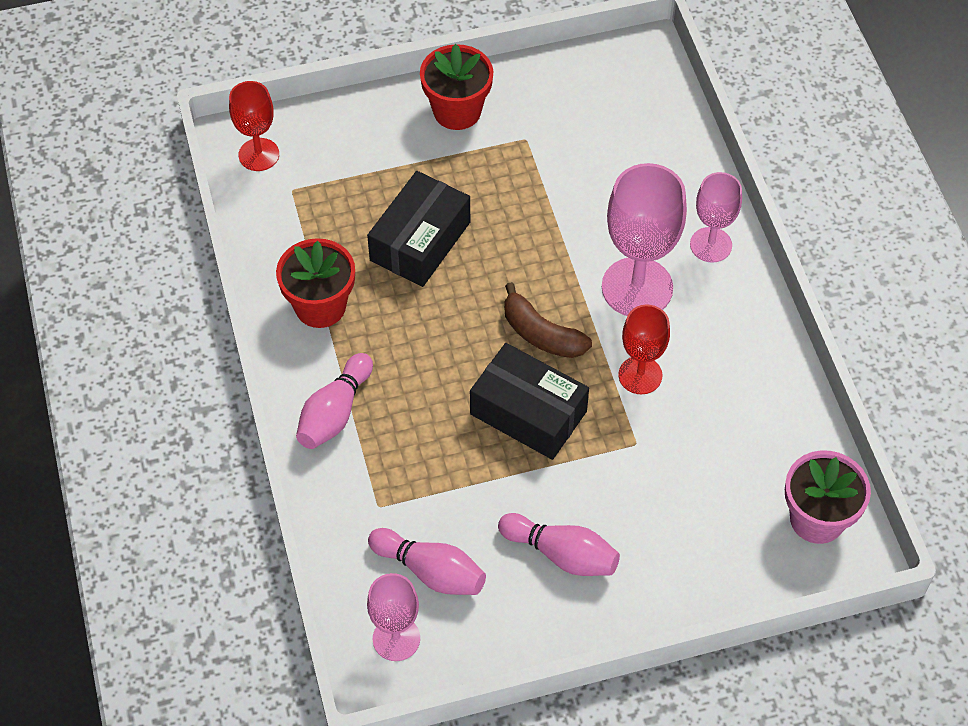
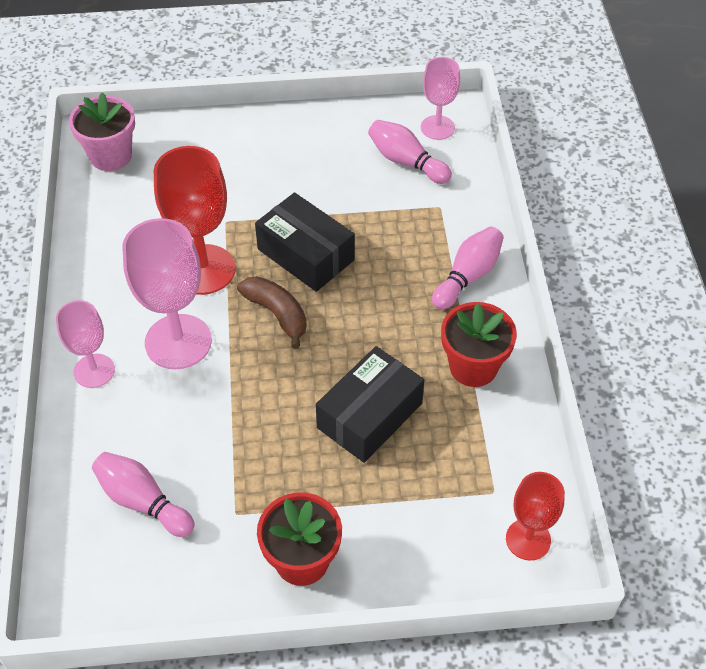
camera: 170 degrees left, 5 degrees down
(562, 554) = (307, 159): pink bowling pin -> pink bowling pin (142, 501)
(640, 375) = (203, 269): red goblet -> red goblet, size x1.67

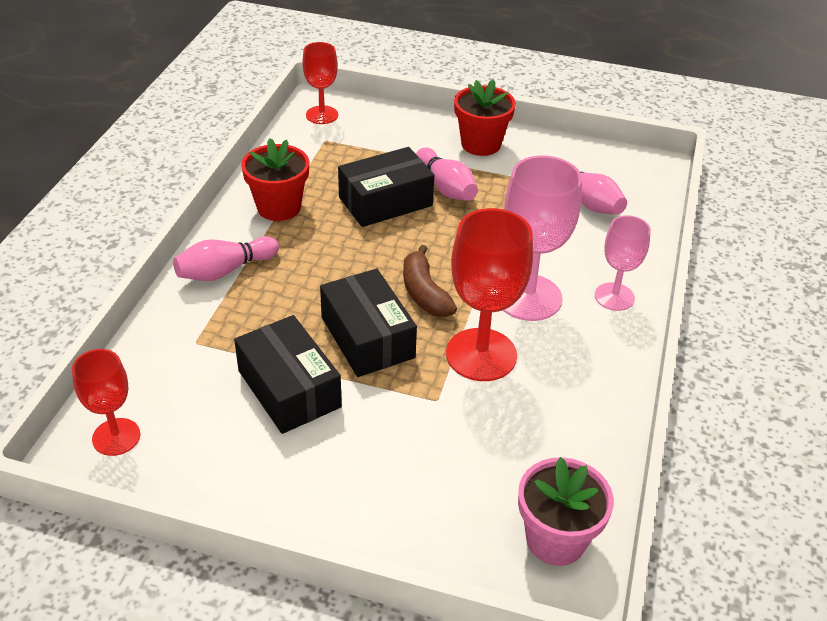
camera: 160 degrees left, 10 degrees down
(342, 194) = (289, 389): none -> black box
(406, 161) = (189, 404): pink bowling pin -> pink bowling pin (446, 187)
(437, 127) = (116, 437): pink goblet -> red goblet

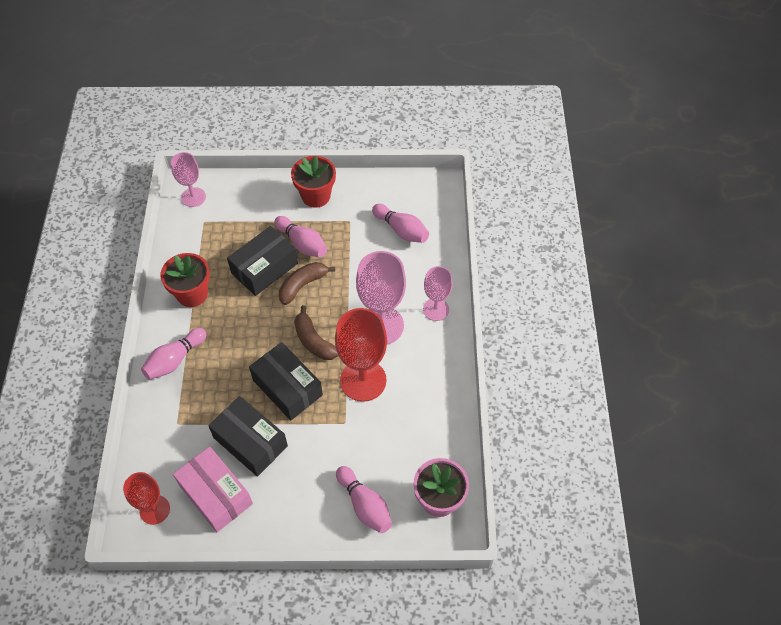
camera: 15 degrees left, 15 degrees up
(211, 441) = (215, 494): none -> pink box
(322, 115) = (193, 197): red goblet -> pink goblet
(430, 230) = (302, 285): none -> brown banana
(432, 515) = (365, 505): none -> pink bowling pin

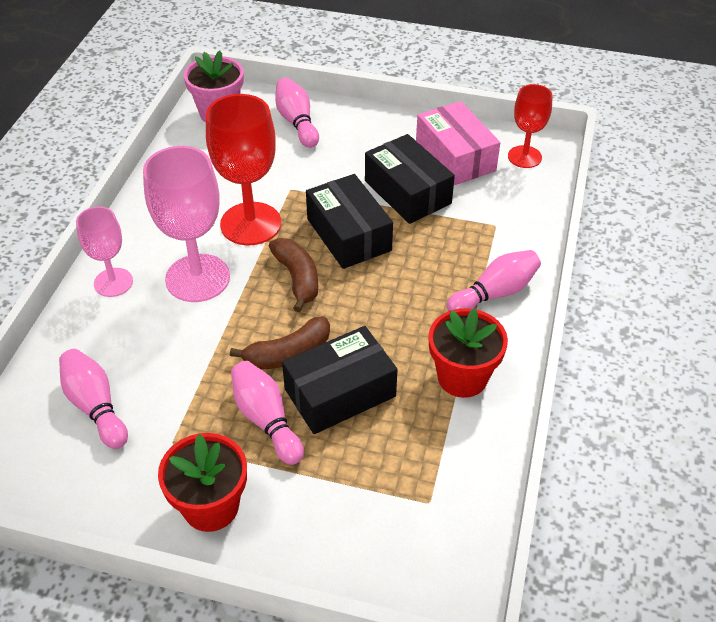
camera: 165 degrees left, 10 degrees down
(193, 197) = (443, 560): pink goblet -> none

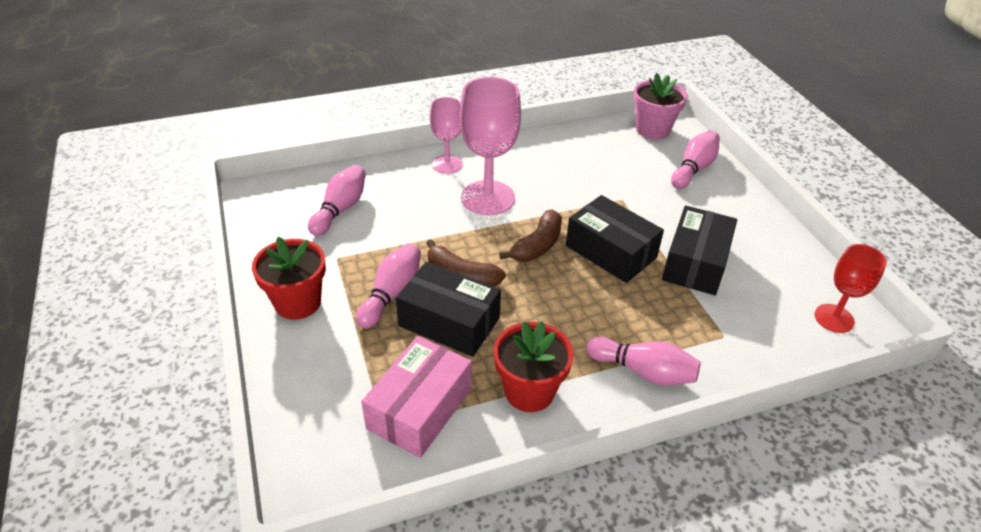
camera: 55 degrees right, 5 degrees down
(250, 224) = (564, 197): red goblet -> none
(349, 234) = (611, 251): black box -> black box turned 75 degrees counterclockwise
(455, 157) = (773, 273): pink box -> pink box (420, 408)

